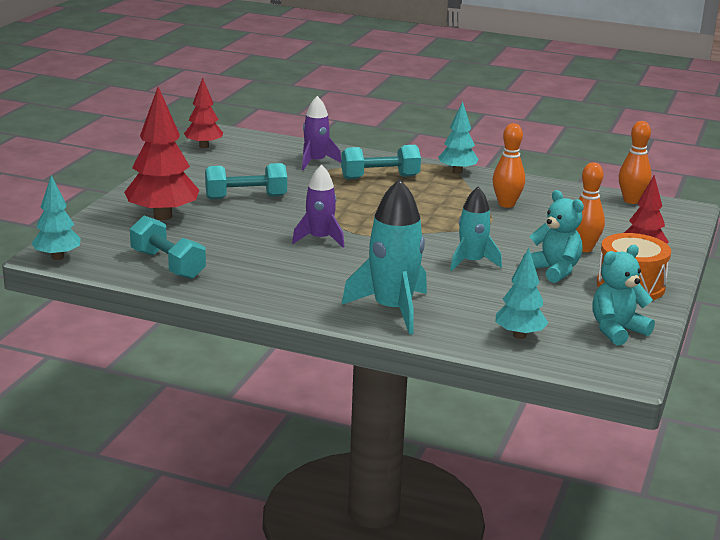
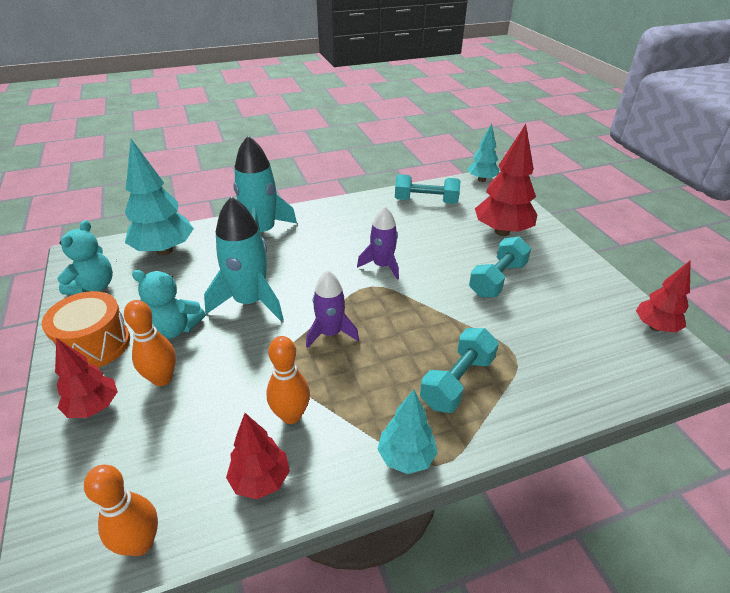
camera: 140 degrees right, 15 degrees up
(316, 162) = (544, 369): purple rocket -> purple rocket (330, 333)
(471, 262) = (250, 301): turquoise rocket -> turquoise rocket, size x1.58
(519, 335) = (164, 250): turquoise tree -> turquoise tree, size x1.65
(549, 193) = (260, 480): none -> red tree

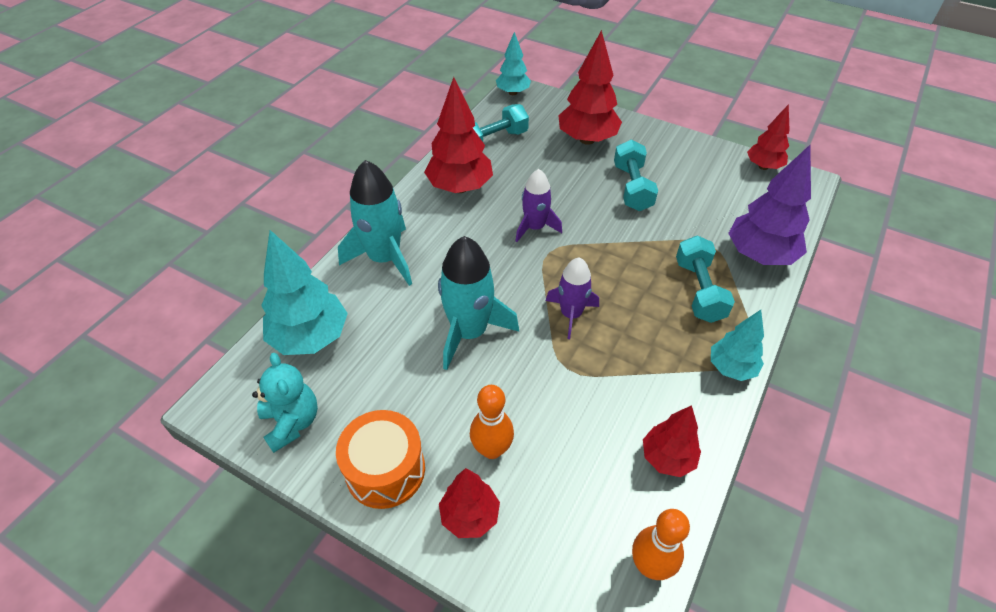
camera: 40 degrees left, 10 degrees up
(175, 328) = (438, 402): turquoise teddy bear -> none
(291, 415) = (627, 398): orange bowling pin -> none
(364, 217) = (460, 187): none -> red tree
(555, 391) = (759, 256): none -> purple tree

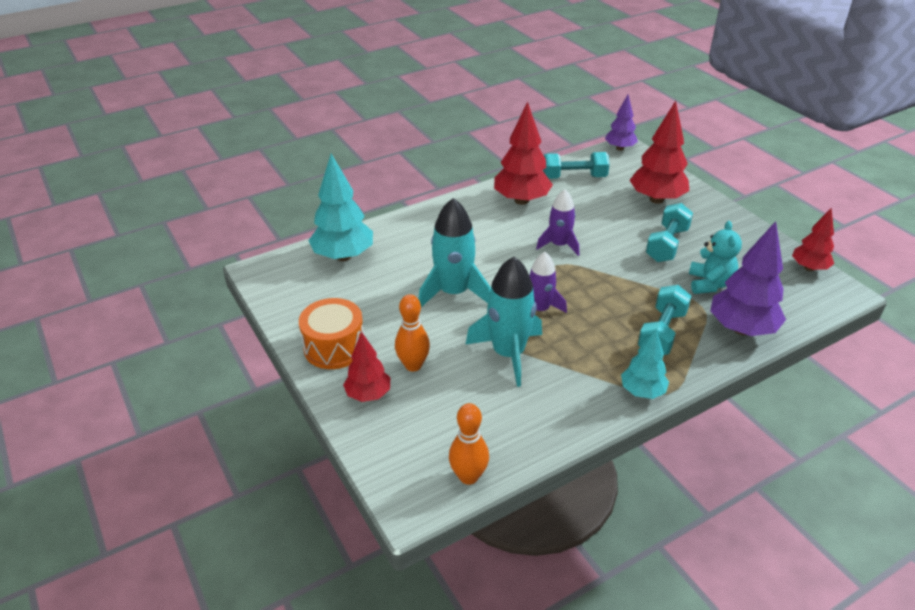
camera: 30 degrees right, 10 degrees down
(292, 422) = (297, 298): turquoise teddy bear -> turquoise teddy bear (709, 284)
(384, 258) = (429, 227): turquoise rocket -> turquoise rocket (508, 354)
(513, 92) = (620, 148): turquoise tree -> purple tree
(667, 458) = (537, 424): red tree -> none

